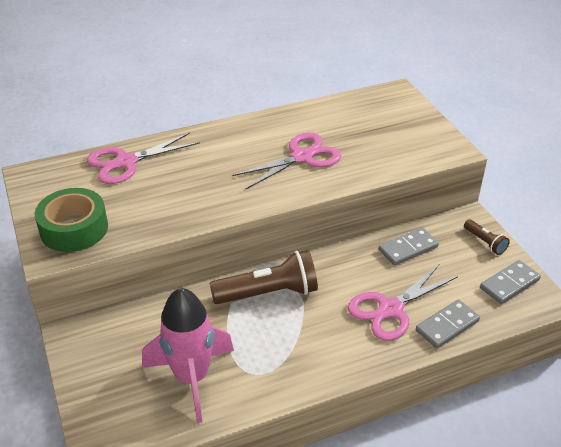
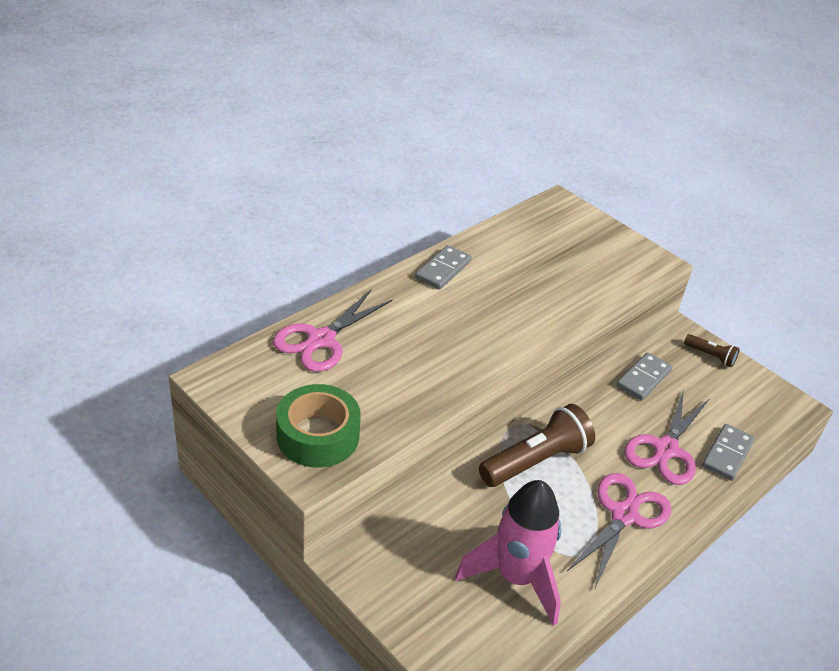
camera: 25 degrees left, 0 degrees up
(302, 157) = (512, 297): pink scissors -> pink scissors (624, 515)
(509, 284) = (757, 396): grey domino -> grey domino (443, 270)

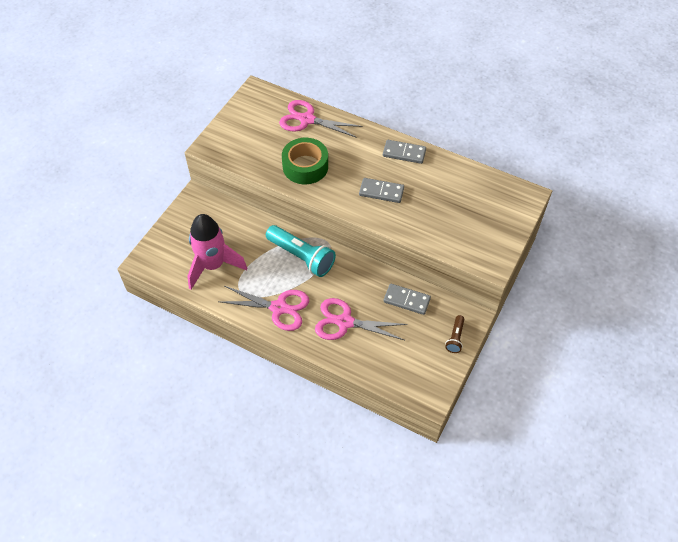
camera: 75 degrees right, 15 degrees up
(318, 435) = (235, 141): green tape -> green tape (305, 166)
(536, 460) = (302, 257): brown flashlight -> turquoise flashlight
(727, 454) = (358, 358): grey domino -> grey domino (381, 192)

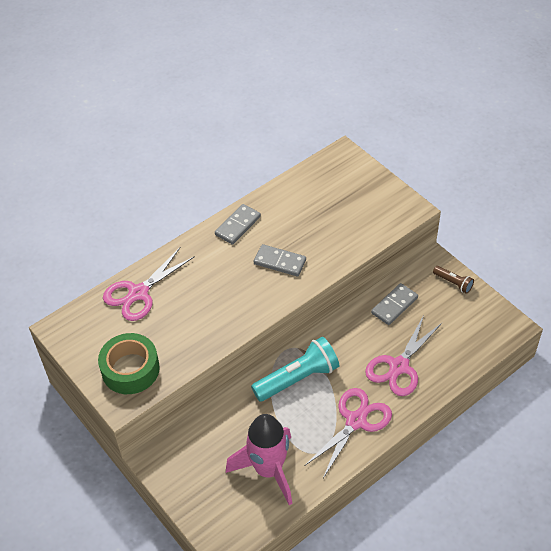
camera: 65 degrees left, 5 degrees down
(305, 166) = (208, 316): green tape -> green tape (130, 369)
(381, 192) = (280, 262): grey domino -> grey domino turned 75 degrees clockwise

